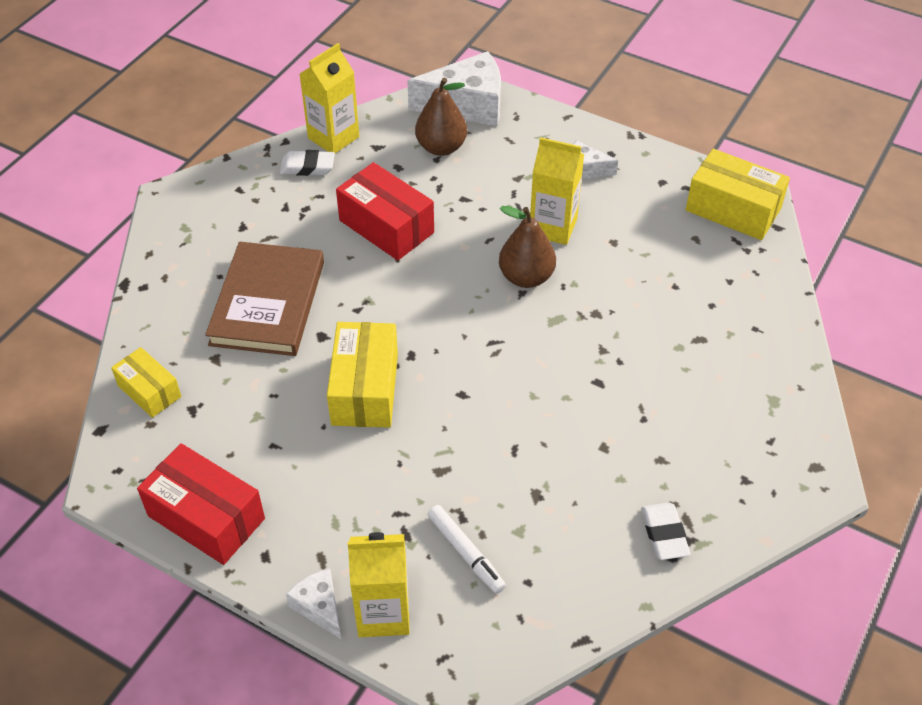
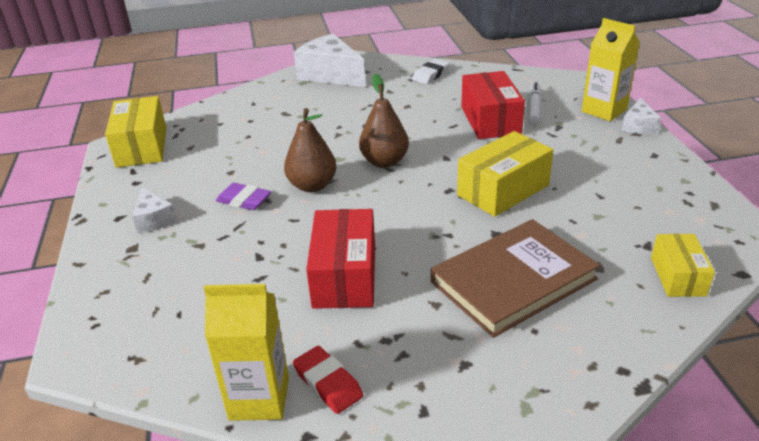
camera: 130 degrees left, 15 degrees down
(206, 517) = (682, 186): red box -> red box (490, 120)
(307, 167) = (328, 383): white eraser -> red eraser
(441, 147) = (199, 310): brown pear -> brown pear (384, 162)
(467, 105) = (108, 334): white cheese -> white cheese (330, 75)
(553, 227) = (244, 200): yellow carton -> purple eraser

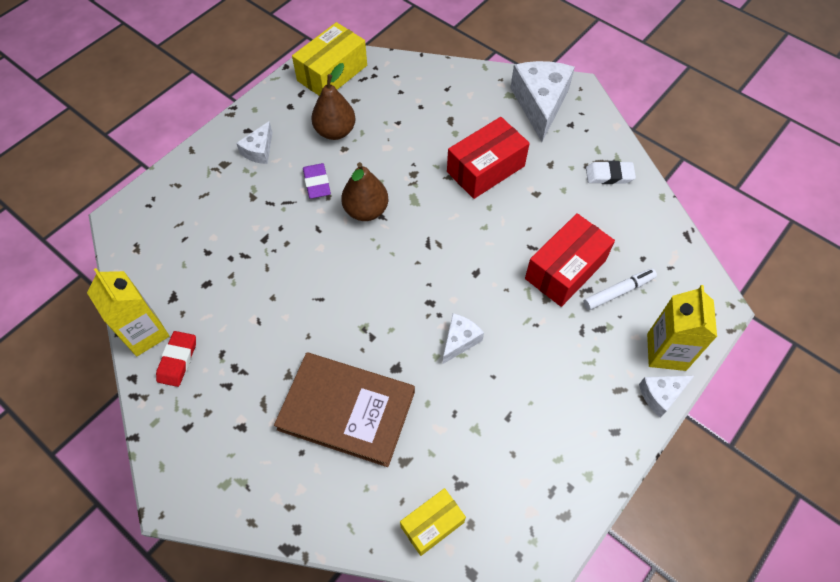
camera: 50 degrees right, 25 degrees up
(345, 276) = (279, 302): red box -> red box (485, 169)
(384, 162) = (435, 234): brown pear -> brown pear (335, 131)
(503, 190) = (459, 340): yellow box -> white cheese

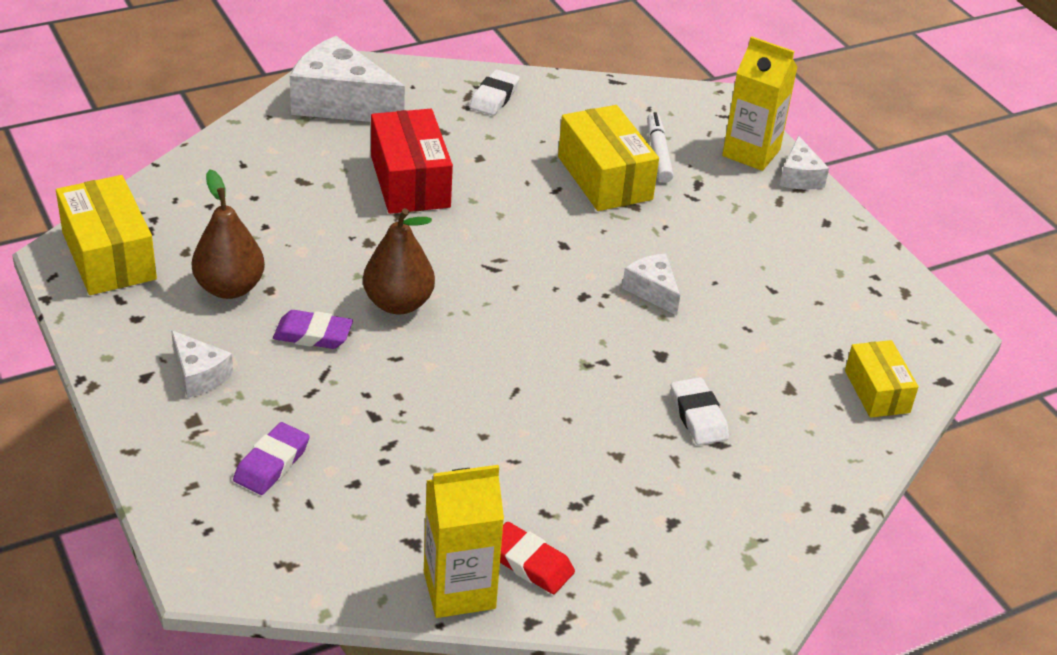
camera: 70 degrees left, 20 degrees down
(206, 210) = (272, 463): none -> purple eraser
(346, 410) = (698, 416): brown book -> white eraser
(565, 269) = (604, 178): red box -> yellow box

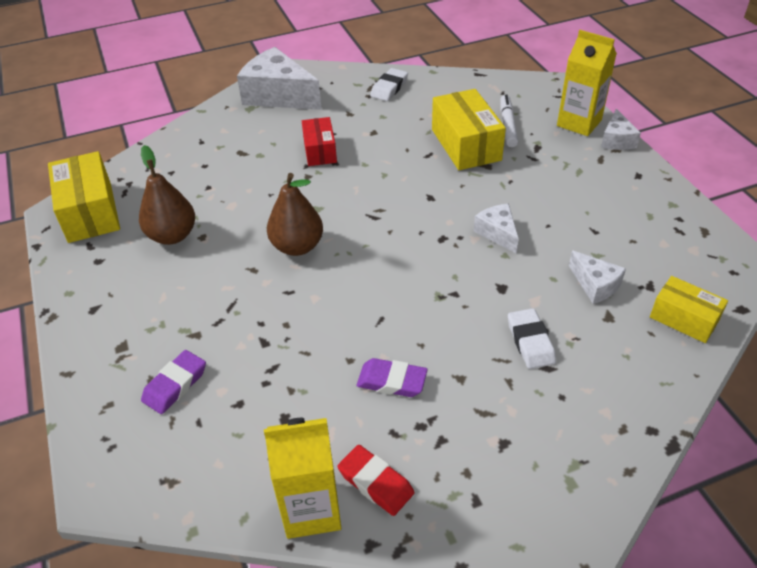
camera: 10 degrees right, 5 degrees up
(199, 375) = (134, 307): white cheese -> white cheese (595, 285)
(313, 334) = (228, 273): purple eraser -> purple eraser (392, 381)
(410, 181) = (320, 151): red box -> red box, size x0.62
(877, 391) = (684, 319): yellow box -> yellow box turned 45 degrees counterclockwise

